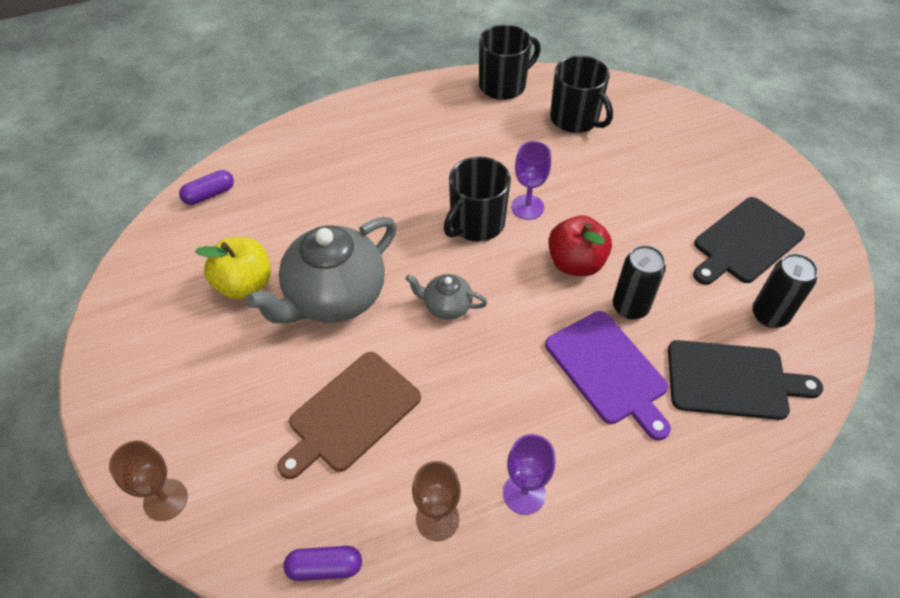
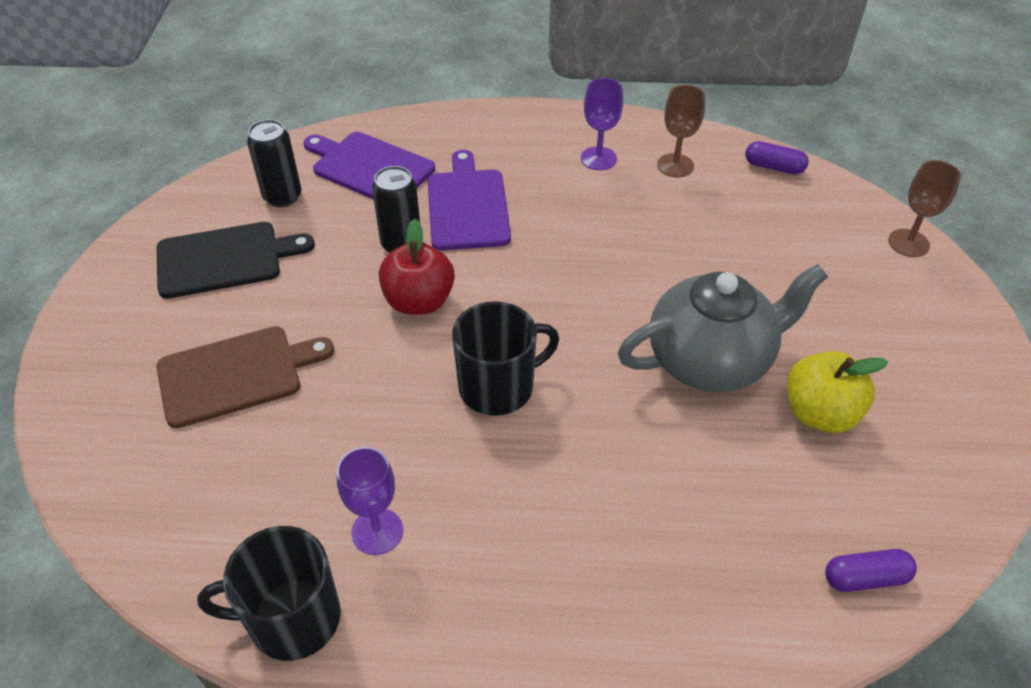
camera: 155 degrees left, 5 degrees down
(351, 414) = (724, 250): brown cutting board -> brown cutting board (235, 375)
(446, 306) = (587, 308): grey teapot -> none
(527, 207) = (421, 384): purple goblet -> purple goblet (377, 531)
(575, 119) = (243, 496): black mug -> none
(732, 380) = (370, 167): black cutting board -> purple cutting board

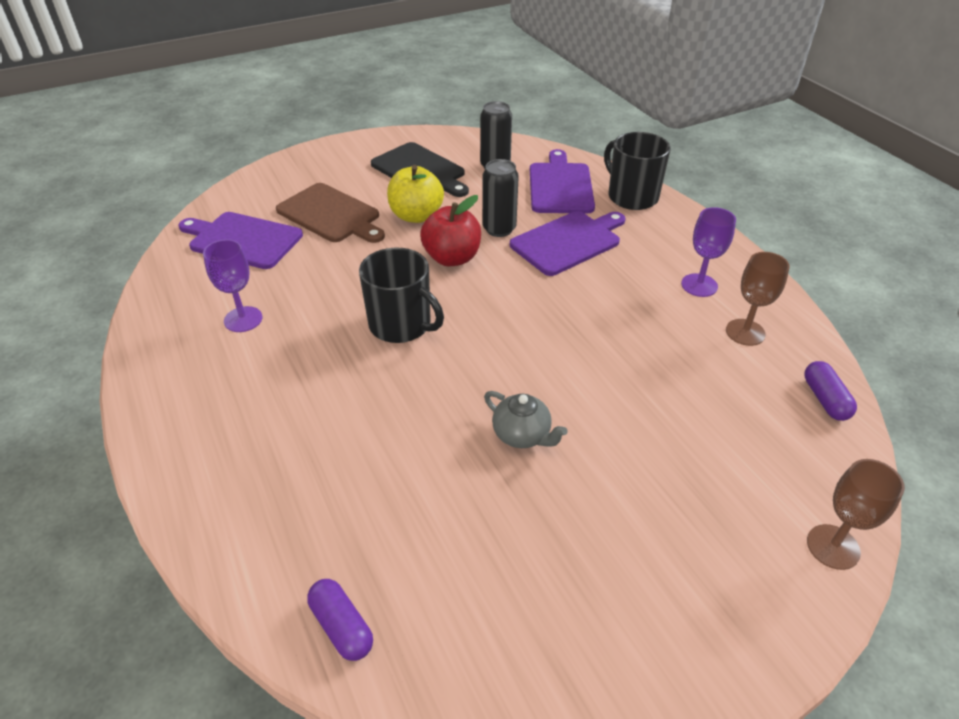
camera: 60 degrees right, 5 degrees down
(205, 484) = (243, 240): none -> purple cutting board
(292, 619) = (163, 312): black mug -> black mug (631, 196)
(710, 360) = (522, 435): grey teapot -> grey teapot, size x0.47
(819, 413) = (517, 534): yellow apple -> yellow apple (416, 215)

